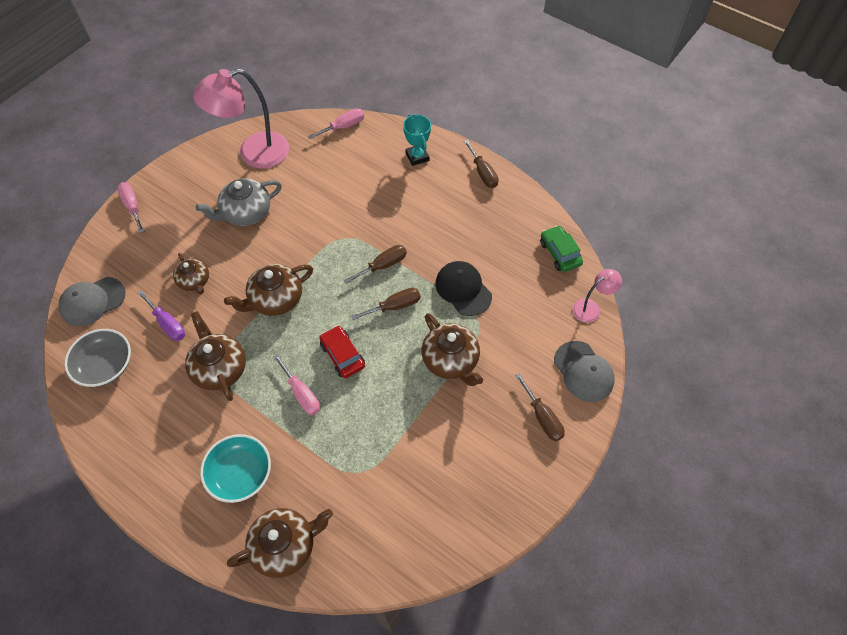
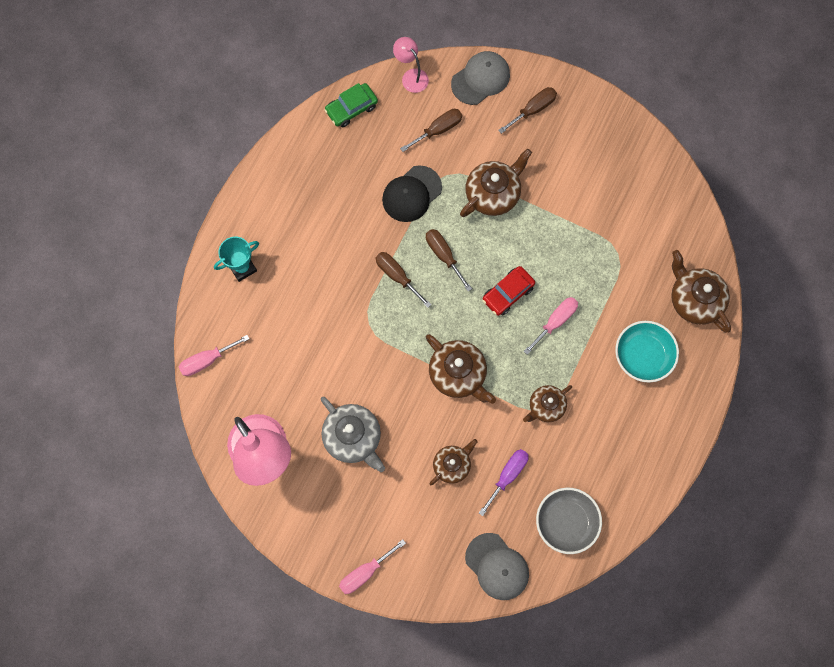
camera: 100 degrees left, 15 degrees up
(219, 368) = (546, 406): brown teapot -> brown teapot, size x0.64
(343, 127) = (207, 360): pink screwdriver -> pink screwdriver turned 75 degrees counterclockwise
(483, 173) = (256, 194): brown screwdriver -> brown screwdriver (438, 130)

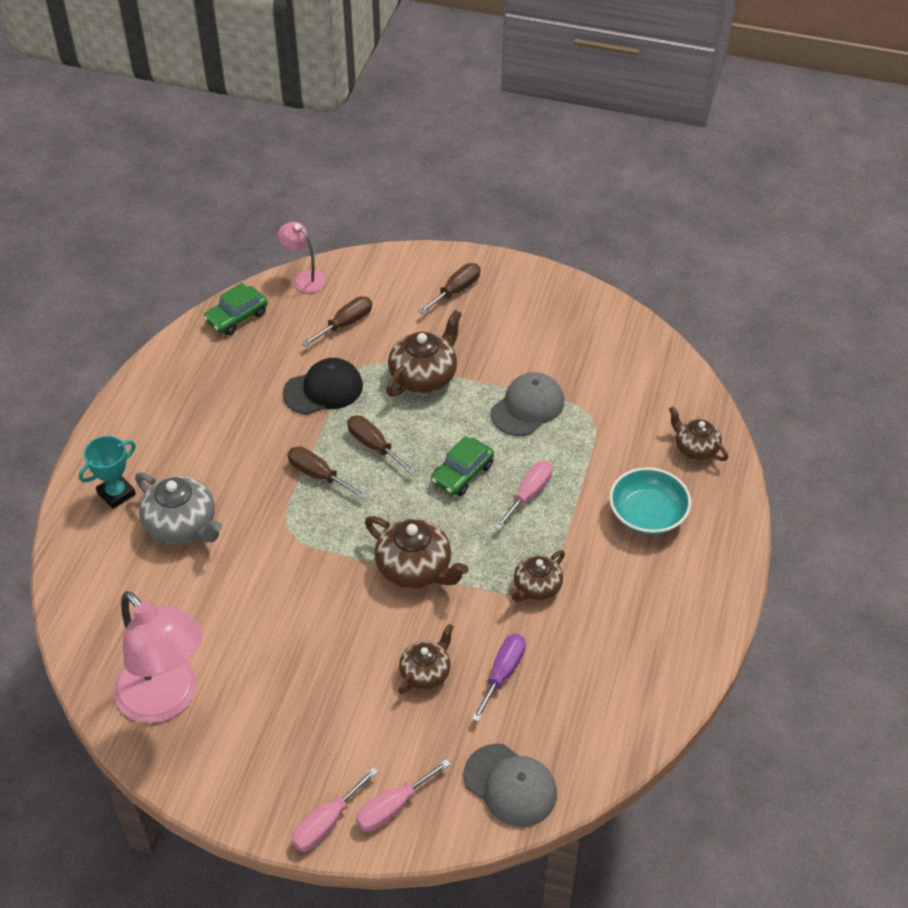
camera: 10 degrees left, 25 degrees down
(207, 360) = (77, 601): pink screwdriver -> pink screwdriver (393, 807)
(353, 438) = (287, 661): grey teapot -> grey teapot (182, 525)
(411, 194) = (323, 389): black cap -> black cap turned 150 degrees counterclockwise
(480, 79) = (388, 270): grey cap -> grey cap (527, 407)
(508, 293) = (462, 473): red car -> green car
(566, 522) = (593, 716): grey bowl -> none
(694, 300) = (695, 448): brown teapot -> brown teapot, size x0.64

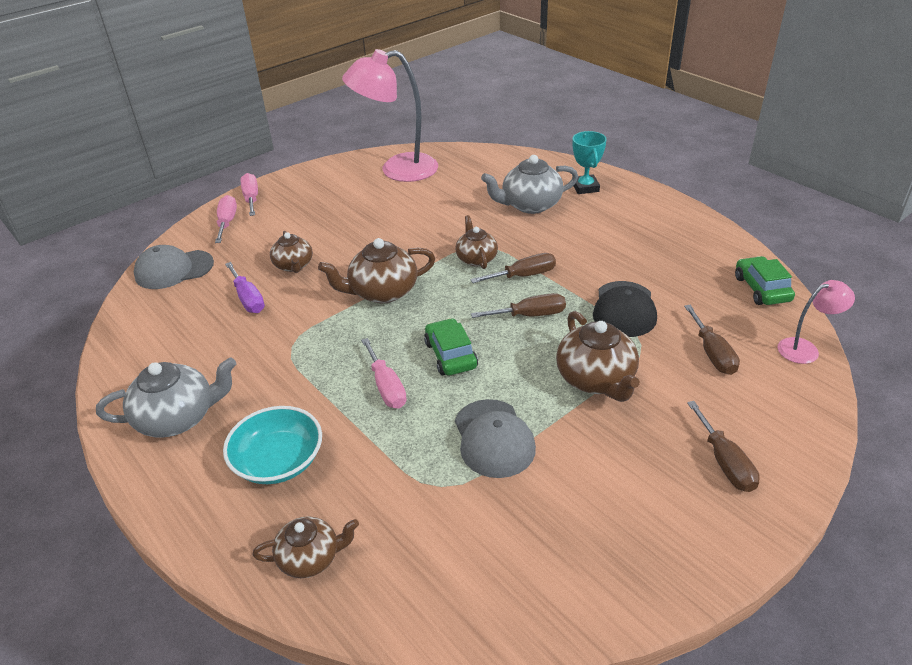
camera: 125 degrees right, 10 degrees down
(536, 587) = (292, 347): brown teapot -> brown teapot (476, 258)
(668, 609) = (178, 418): none -> grey teapot

